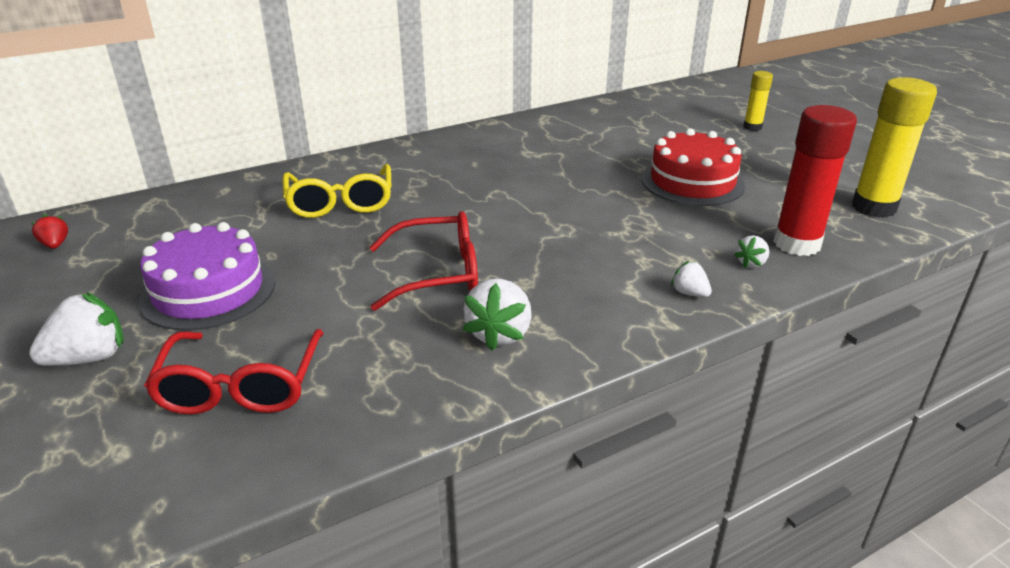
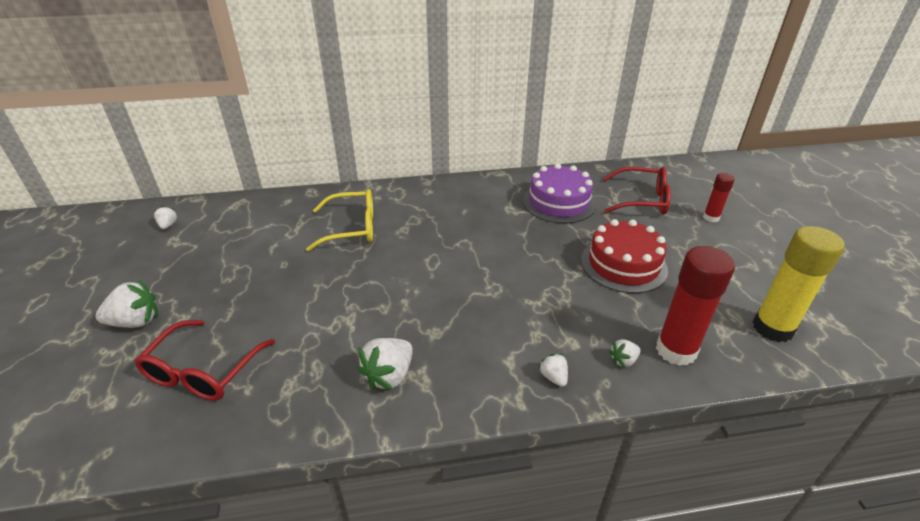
camera: 20 degrees right, 5 degrees up
(55, 245) = (168, 225): red strawberry -> white strawberry
(208, 291) = (230, 285): purple cake -> purple cake (559, 202)
(340, 202) = (352, 228): yellow glasses -> yellow glasses turned 105 degrees counterclockwise
(438, 273) = (379, 308): red glasses -> red glasses (642, 200)
(752, 127) = (711, 218): yellow glue stick -> red glue stick

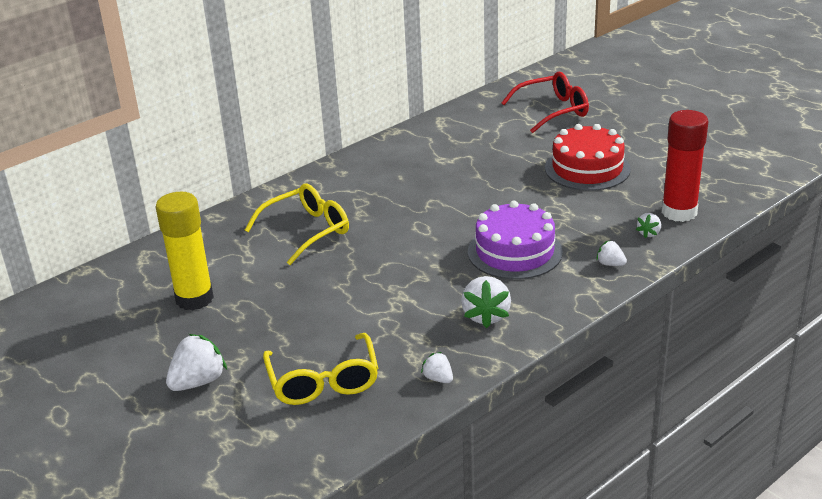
camera: 30 degrees left, 5 degrees down
(168, 225) = (94, 304): white strawberry -> white strawberry (438, 378)
(203, 371) = (323, 381): red glasses -> yellow glasses
(559, 202) = (481, 138): purple cake -> purple cake (515, 252)
(711, 218) = (623, 106): red glue stick -> none
(772, 328) = (731, 171): yellow glue stick -> yellow glue stick (194, 299)

